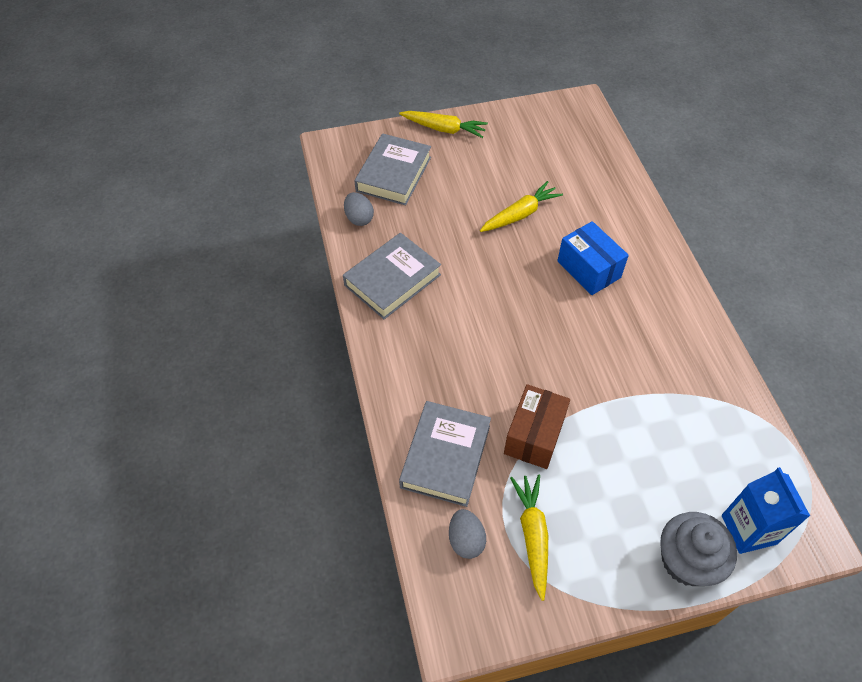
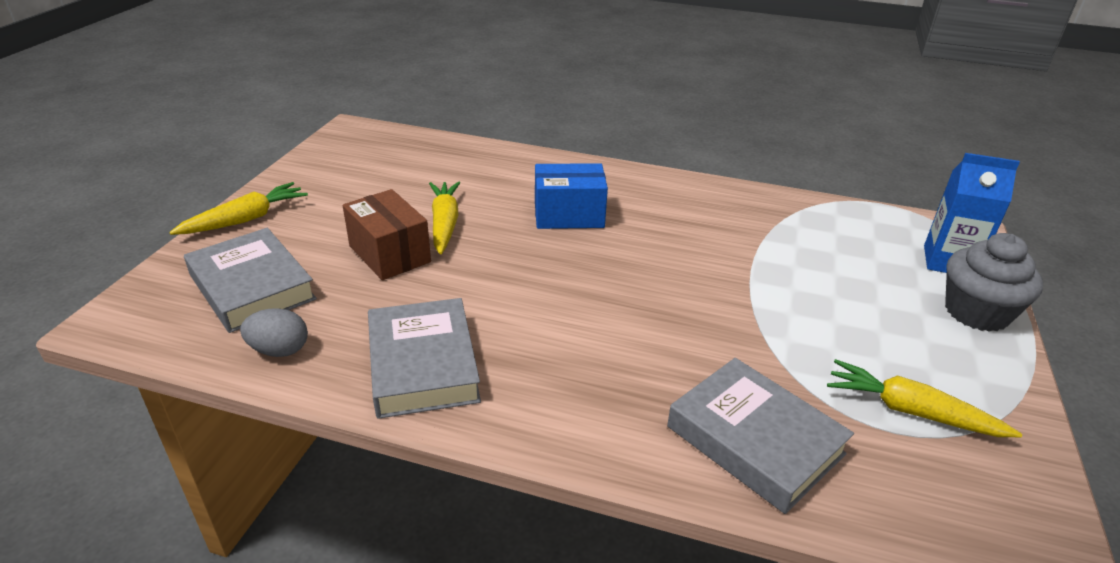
camera: 60 degrees left, 20 degrees down
(466, 540) = (899, 478): grey egg -> none
(534, 435) = (765, 348): brown box -> brown box (389, 254)

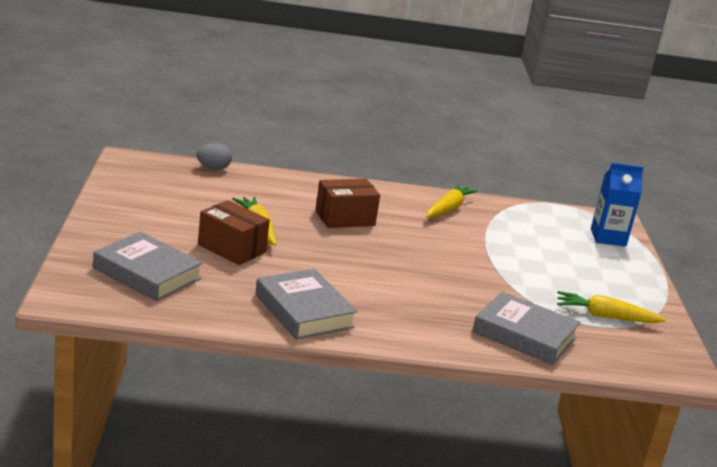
camera: 20 degrees left, 10 degrees down
(245, 219) = (100, 230): yellow carrot -> yellow carrot (448, 209)
(279, 350) = (201, 309): grey egg -> grey egg (213, 168)
(569, 215) = (345, 218): blue box -> brown box
(976, 312) = (630, 265): grey cupcake -> none

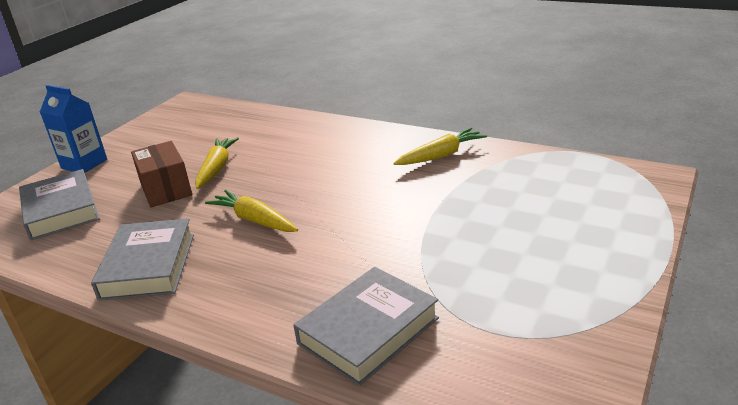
camera: 35 degrees right, 5 degrees up
(213, 168) = (247, 110): grey egg -> none
(345, 218) = (314, 162): brown box -> none
(524, 335) = (368, 331): grey book -> grey book turned 75 degrees clockwise
(605, 316) = (515, 316): yellow carrot -> yellow carrot (254, 220)
(608, 237) = (622, 200): blue carton -> blue carton (84, 164)

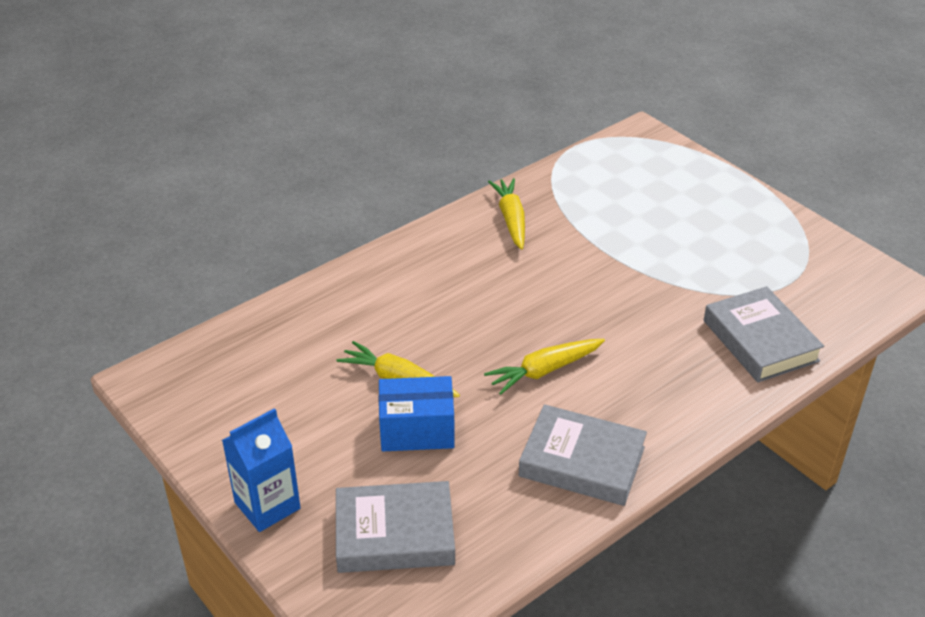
camera: 70 degrees left, 10 degrees up
(166, 189) = (417, 430): brown box -> blue box

